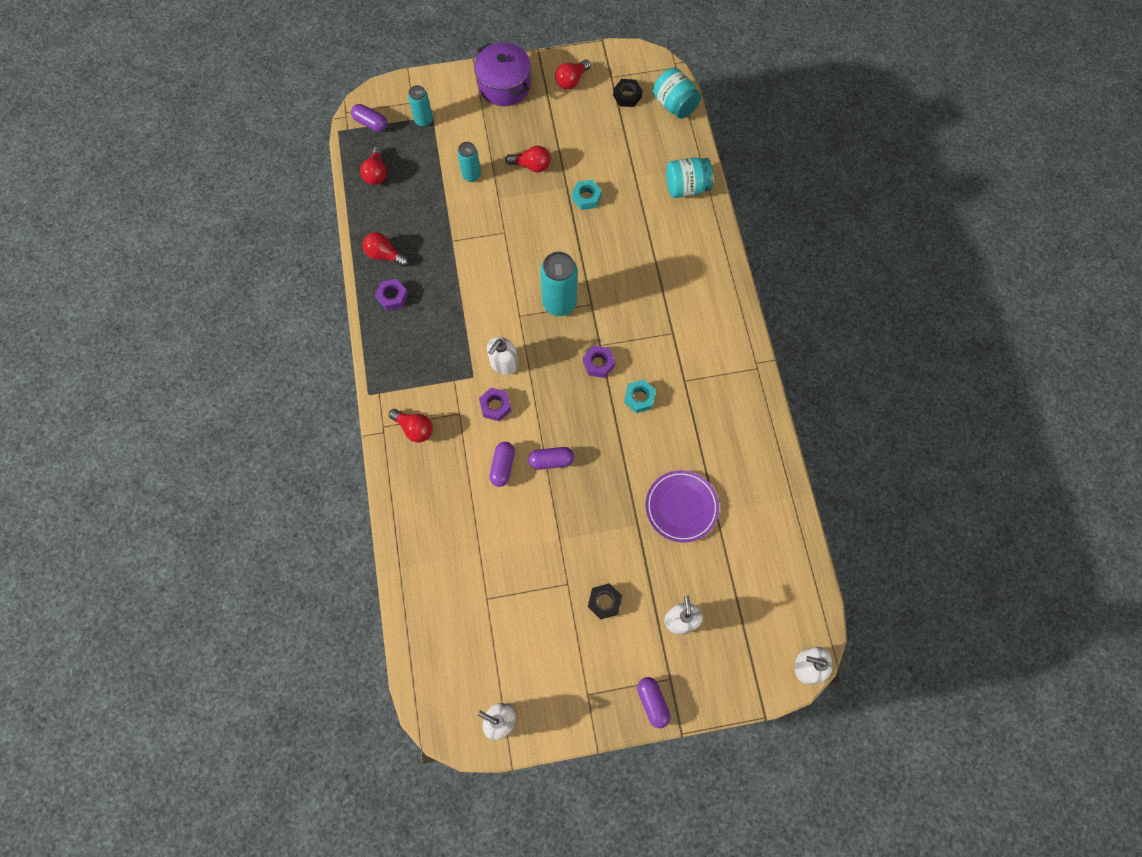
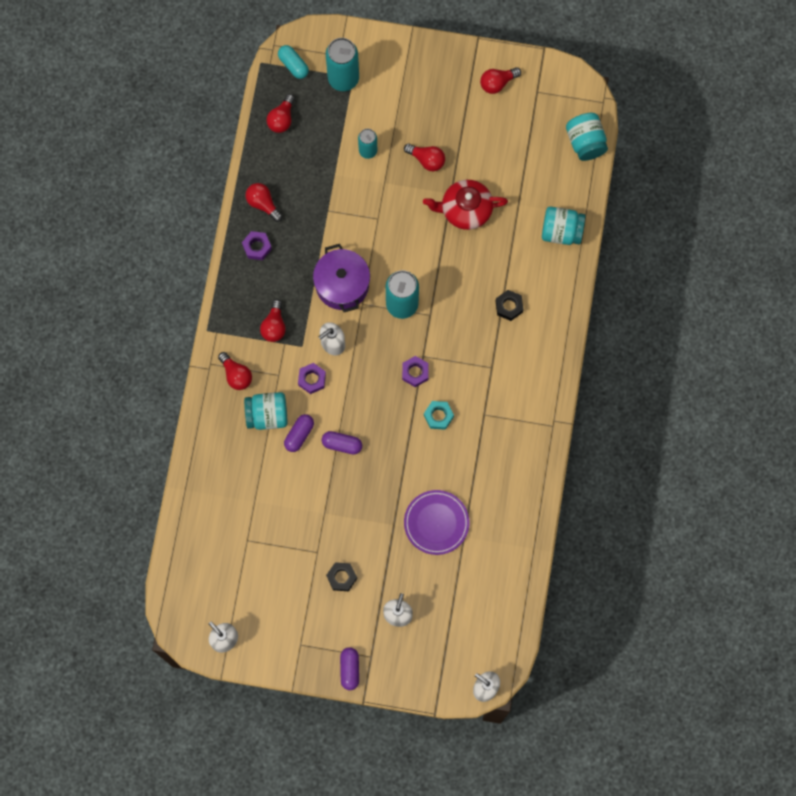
camera: 20 degrees right, 5 degrees up
(371, 123) = (293, 65): purple capsule -> turquoise capsule
(424, 120) = (343, 78): turquoise can -> turquoise can, size x1.71
(437, 367) = (274, 326): none -> red light bulb
(462, 458) = (267, 415): none -> turquoise jar
(504, 86) = (431, 67): purple pot -> purple pot (342, 285)
(586, 197) = (465, 210): turquoise nut -> red teapot
(627, 96) = (544, 117): black nut -> black nut (509, 306)

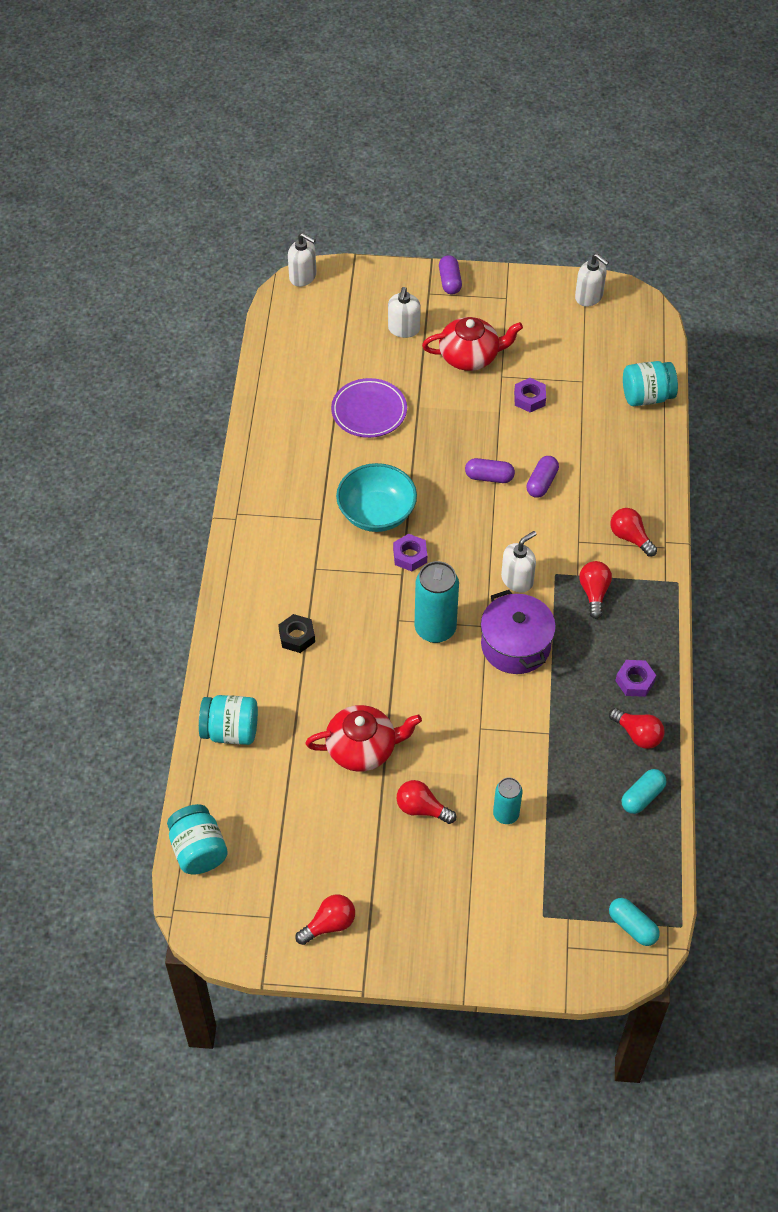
camera: 175 degrees right, 20 degrees down
(267, 415) = (583, 499): turquoise jar -> turquoise jar (647, 396)
(269, 156) = (642, 796): none -> turquoise capsule
(282, 119) = (634, 848): red light bulb -> none
(312, 379) = (536, 539): purple nut -> purple nut (529, 398)
(342, 577) = (470, 356): black nut -> red teapot
(343, 78) = (556, 912): turquoise can -> none
(438, 416) = (376, 513): turquoise nut -> turquoise bowl

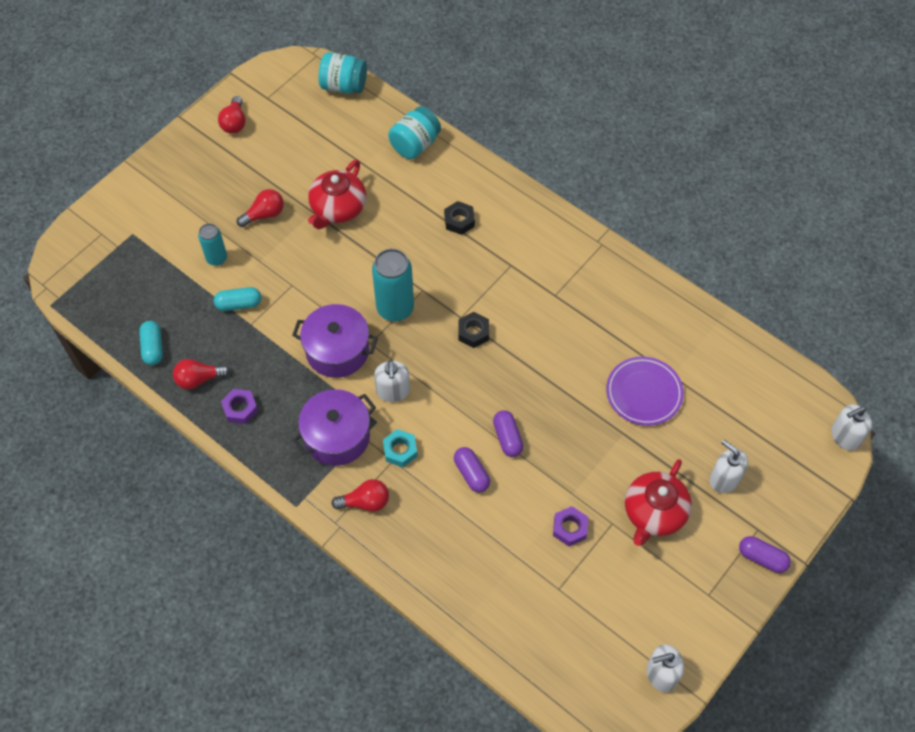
camera: 125 degrees right, 5 degrees up
(376, 513) = (532, 335): turquoise bowl -> none
(410, 556) = (473, 332): purple nut -> black nut
(489, 477) = (507, 438): purple capsule -> purple capsule turned 60 degrees counterclockwise
(565, 541) = (400, 450): none -> turquoise nut
(594, 593) = (337, 436): red light bulb -> purple pot
(632, 926) = (77, 277): turquoise capsule -> turquoise capsule (239, 304)
(647, 396) = (501, 632): turquoise jar -> none

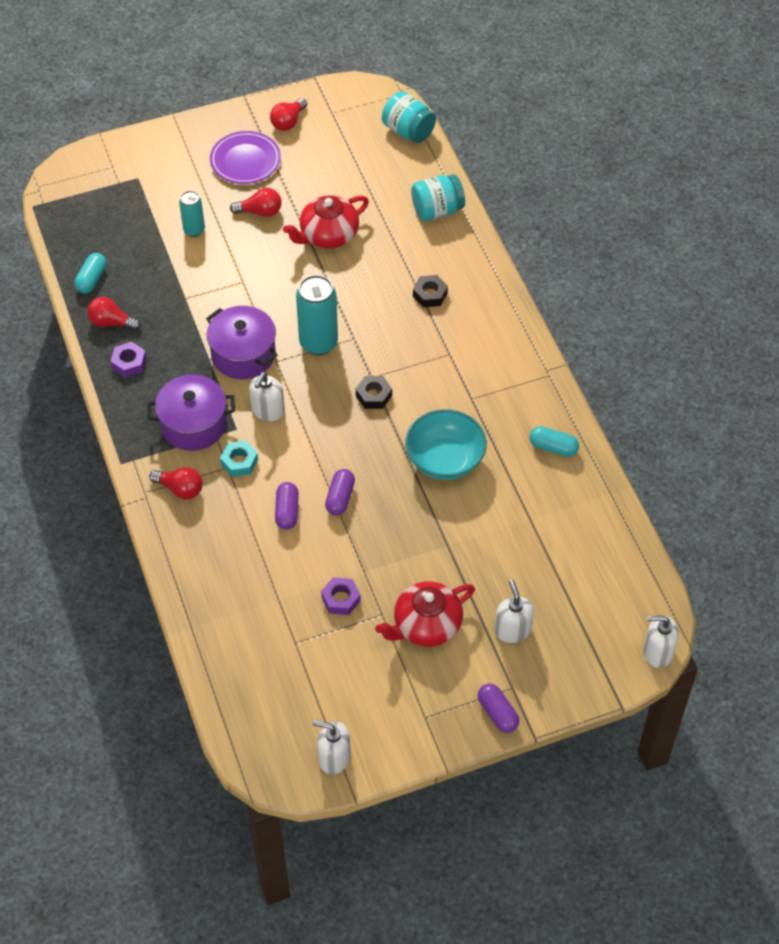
camera: 30 degrees right, 5 degrees down
(239, 304) = (186, 277): turquoise capsule -> turquoise capsule (553, 447)
(570, 359) = (445, 459): none -> turquoise bowl
(644, 393) = (492, 521): purple plate -> purple plate (245, 161)

